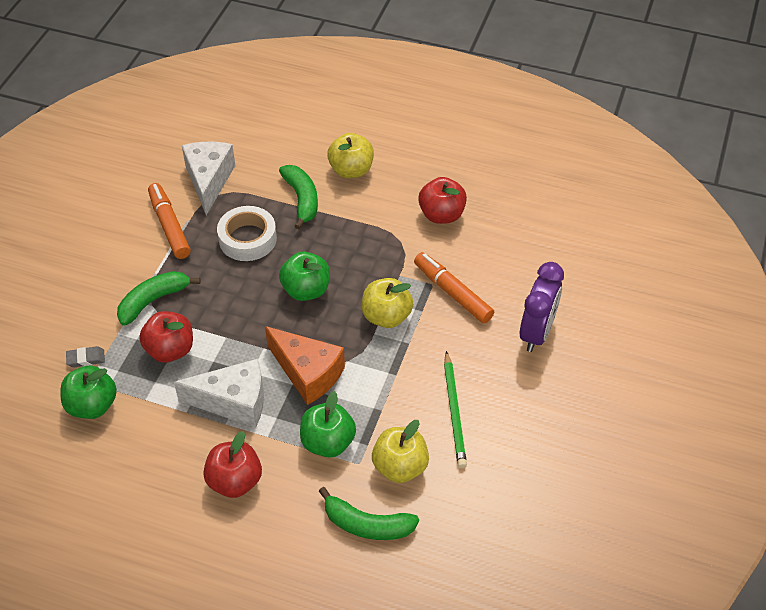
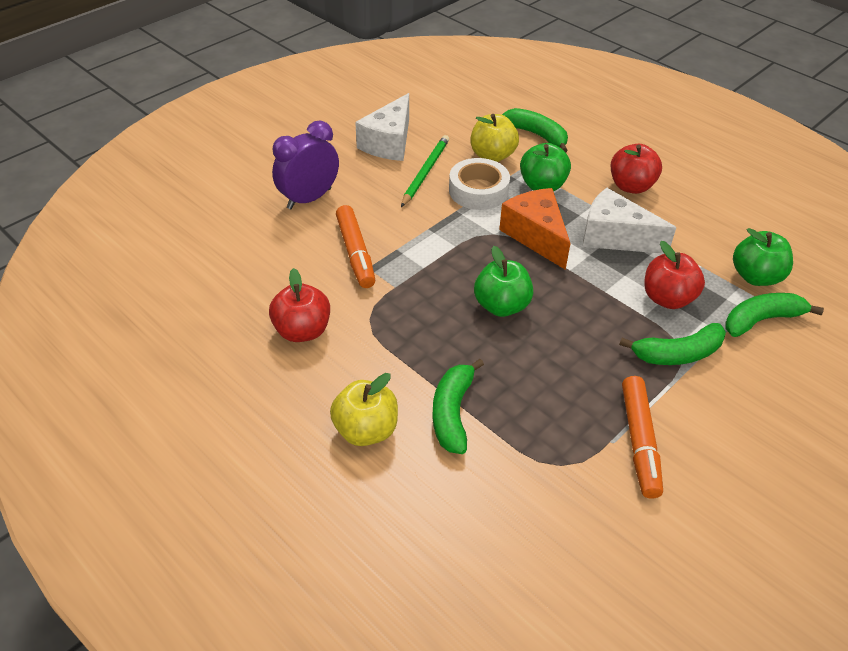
camera: 155 degrees left, 5 degrees down
(86, 359) = (761, 320): grey eraser -> green banana
(209, 180) = (566, 492): white cheese -> white cheese (389, 143)
(247, 239) = (543, 386): white tape -> white tape (478, 191)
(386, 316) = (434, 255): yellow apple -> none

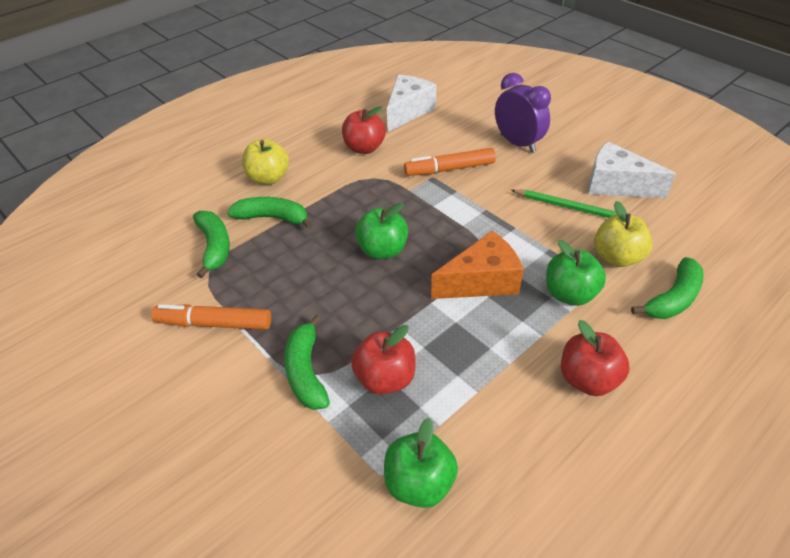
camera: 95 degrees right, 0 degrees up
(478, 191) = (550, 243): white tape -> none
(614, 237) = (485, 347): white cheese -> white cheese (407, 111)
(761, 320) = (344, 467): green banana -> green banana (214, 247)

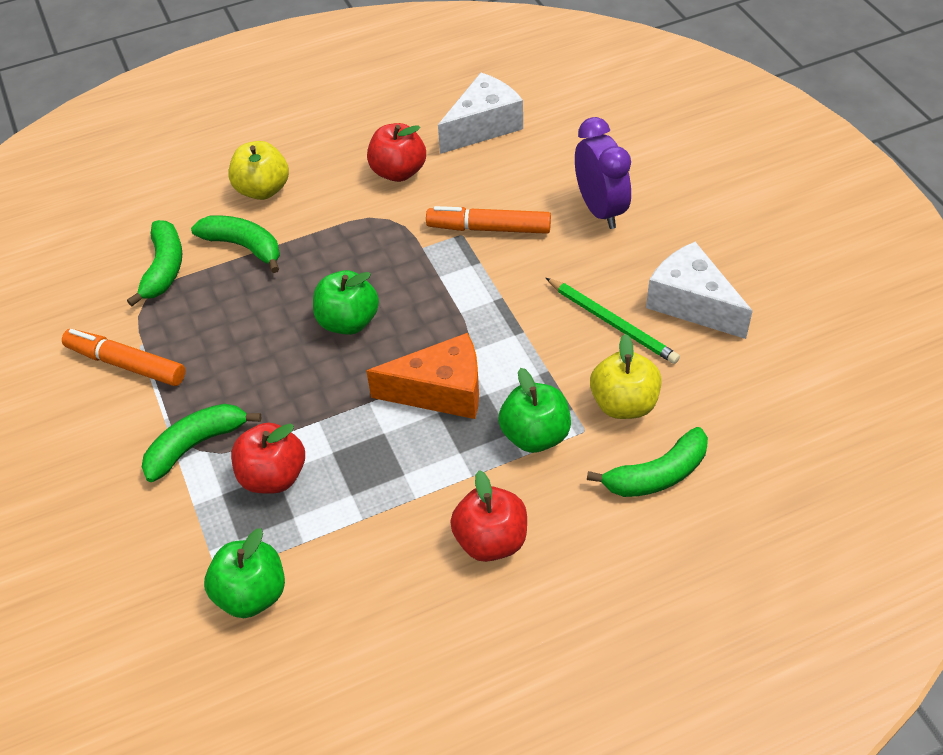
camera: 20 degrees right, 5 degrees up
(306, 371) = (196, 445): green banana -> green banana turned 45 degrees clockwise

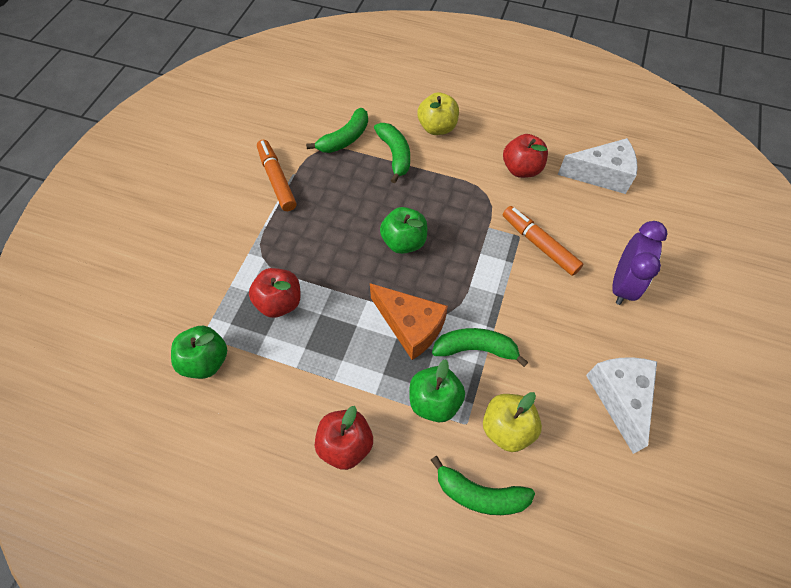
camera: 40 degrees right, 10 degrees up
(196, 445) = (263, 252): green banana -> green banana (475, 349)
(612, 323) = (554, 367): green pencil -> none

